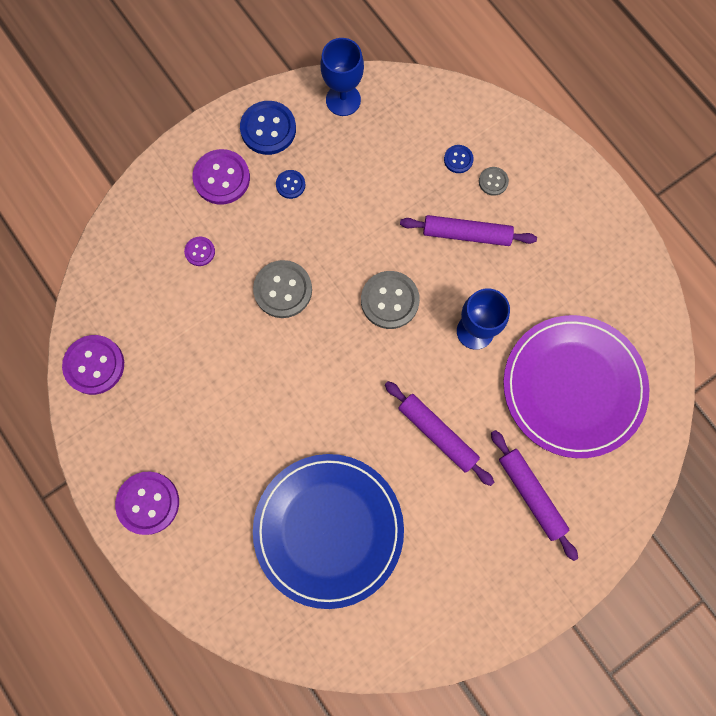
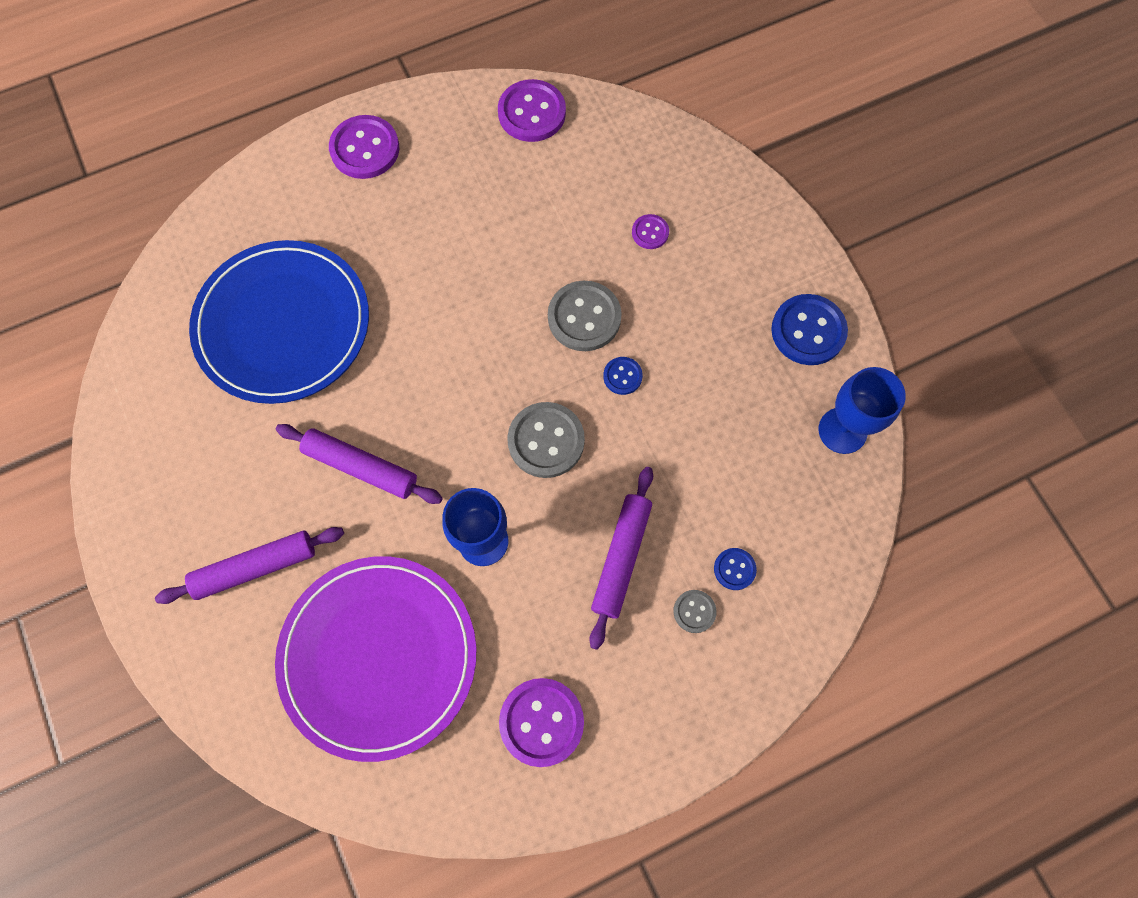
camera: 100 degrees right, 5 degrees down
(221, 178) = (745, 268): purple button -> purple button (541, 722)
(290, 185) = (725, 346): blue button -> blue button (622, 376)
(437, 434) = (361, 467): purple rolling pin -> purple rolling pin turned 60 degrees clockwise

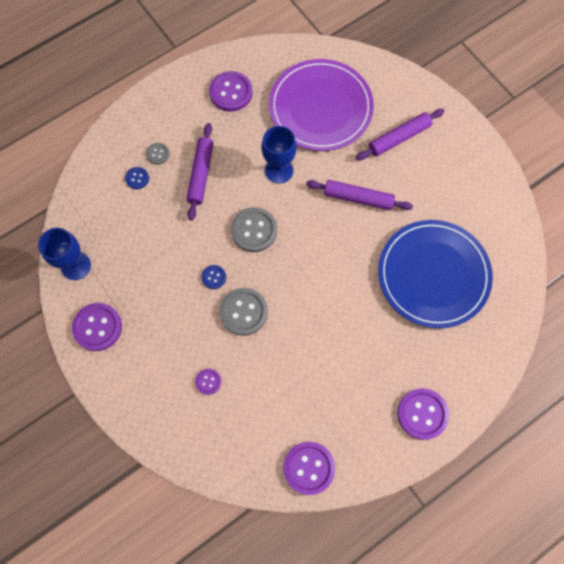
camera: 170 degrees right, 0 degrees up
(808, 331) = (97, 327): blue button -> purple button

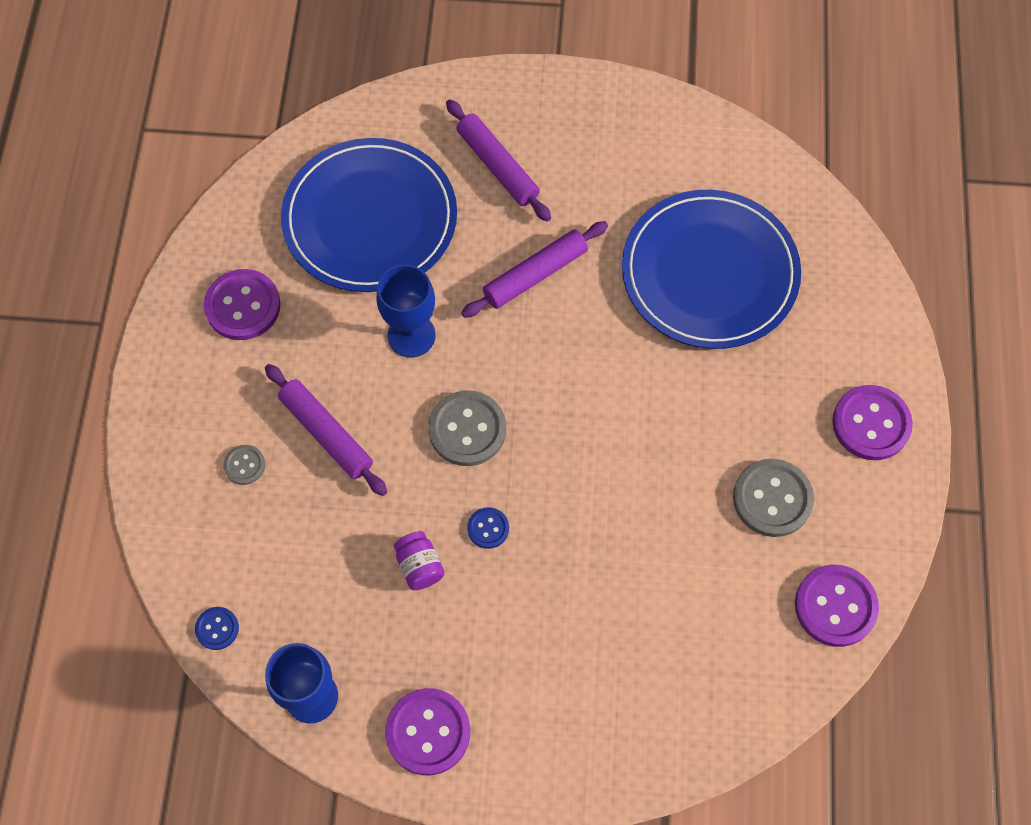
camera: 50 degrees left, 5 degrees down
(137, 178) = (255, 519): blue button -> blue button (217, 628)
(171, 262) = (419, 566): none -> purple jar
(208, 381) = (625, 643): purple button -> none
(243, 312) = (568, 528): grey button -> grey button (772, 499)
(320, 107) = (370, 219): purple plate -> blue plate
(399, 138) = (498, 166): purple rolling pin -> purple rolling pin turned 45 degrees counterclockwise

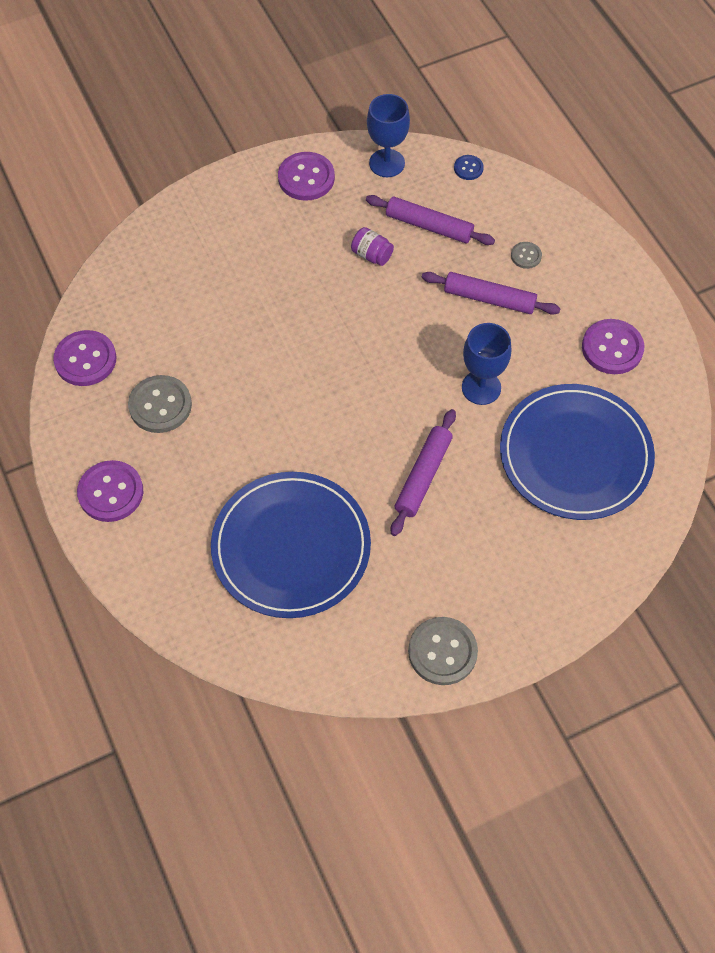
camera: 150 degrees right, 5 degrees down
(467, 429) = (398, 347): grey button -> grey button (442, 652)
(488, 528) = (343, 296): blue button -> none
(498, 166) = (511, 548): purple rolling pin -> purple rolling pin (429, 226)

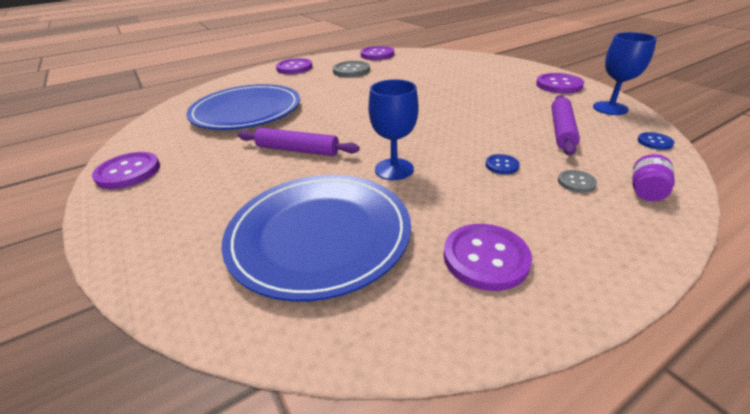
camera: 85 degrees right, 25 degrees down
(372, 255) = (508, 112): purple jar -> purple jar (646, 191)
(442, 652) = (128, 172): grey button -> purple button
(489, 299) = (501, 165): purple rolling pin -> blue button

